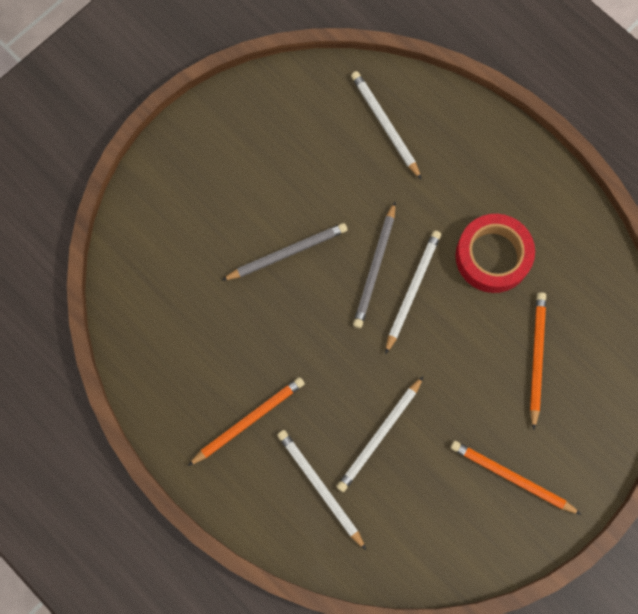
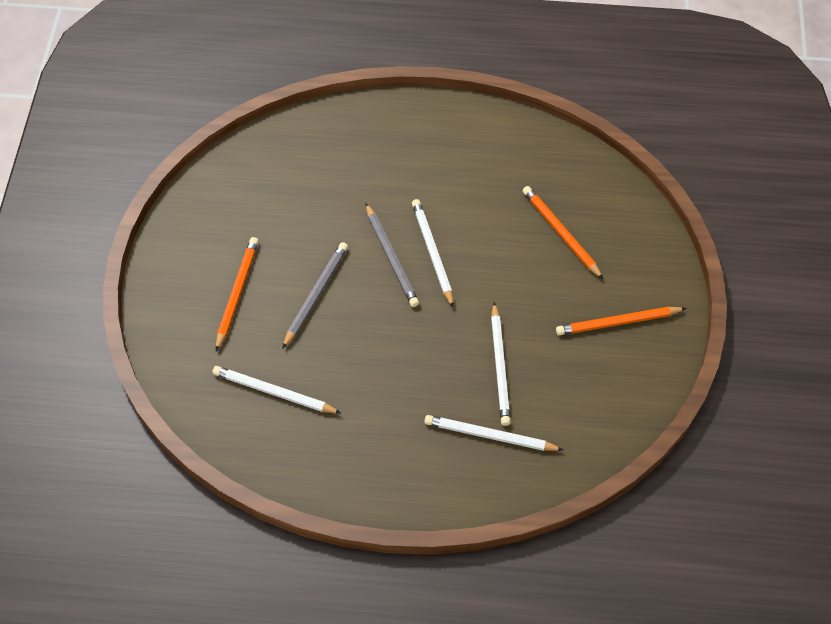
camera: 40 degrees left, 15 degrees down
(248, 420) = (393, 431): orange pencil -> orange pencil (236, 293)
(385, 125) = (311, 160): white pencil -> white pencil (274, 392)
(492, 256) = (469, 190): red tape -> none

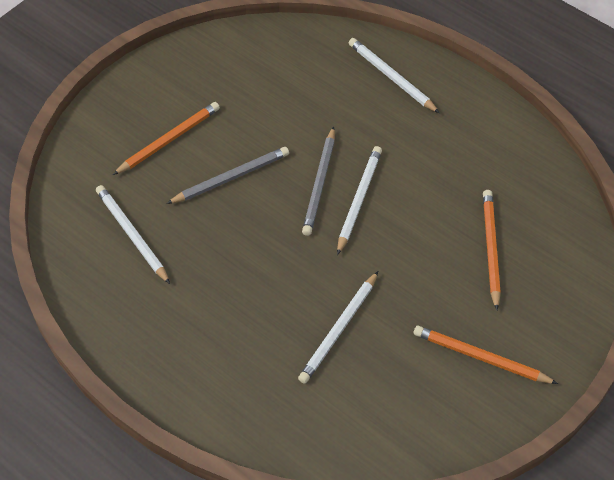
camera: 35 degrees right, 5 degrees down
(490, 436) = (281, 383): white pencil -> white pencil (391, 77)

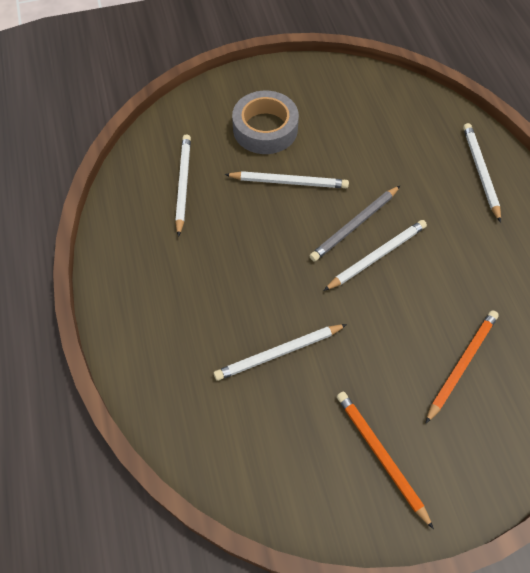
camera: 35 degrees right, 5 degrees up
(168, 140) = (265, 129): orange pencil -> grey tape
(230, 177) = (289, 182): grey pencil -> white pencil

